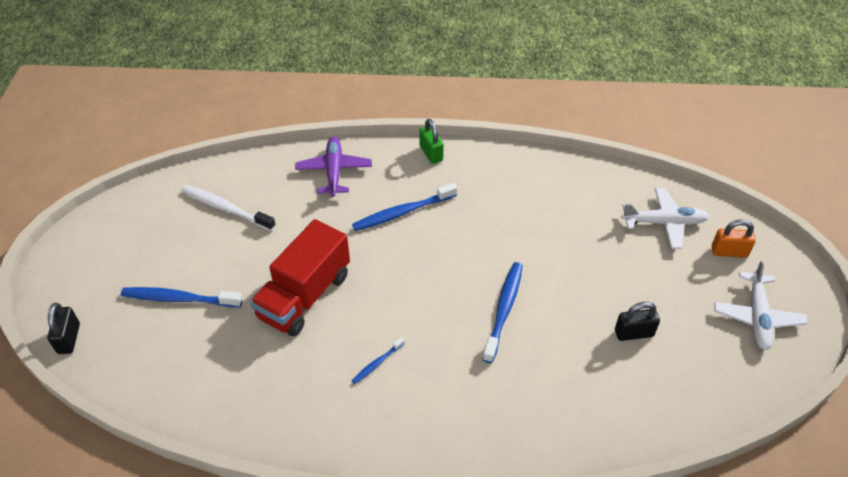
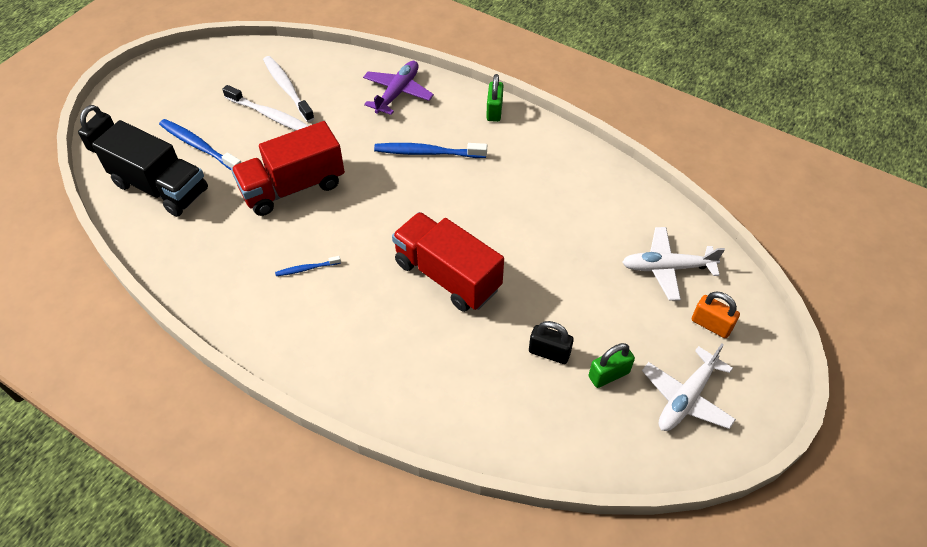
camera: 30 degrees right, 5 degrees up
(170, 356) = (160, 187): none -> black truck
(230, 240) = (271, 116): none -> white toothbrush
(504, 310) = (447, 275): blue toothbrush -> red truck
(664, 223) = (667, 268): white plane -> white plane turned 150 degrees clockwise
(690, 328) = (608, 374): none -> green padlock

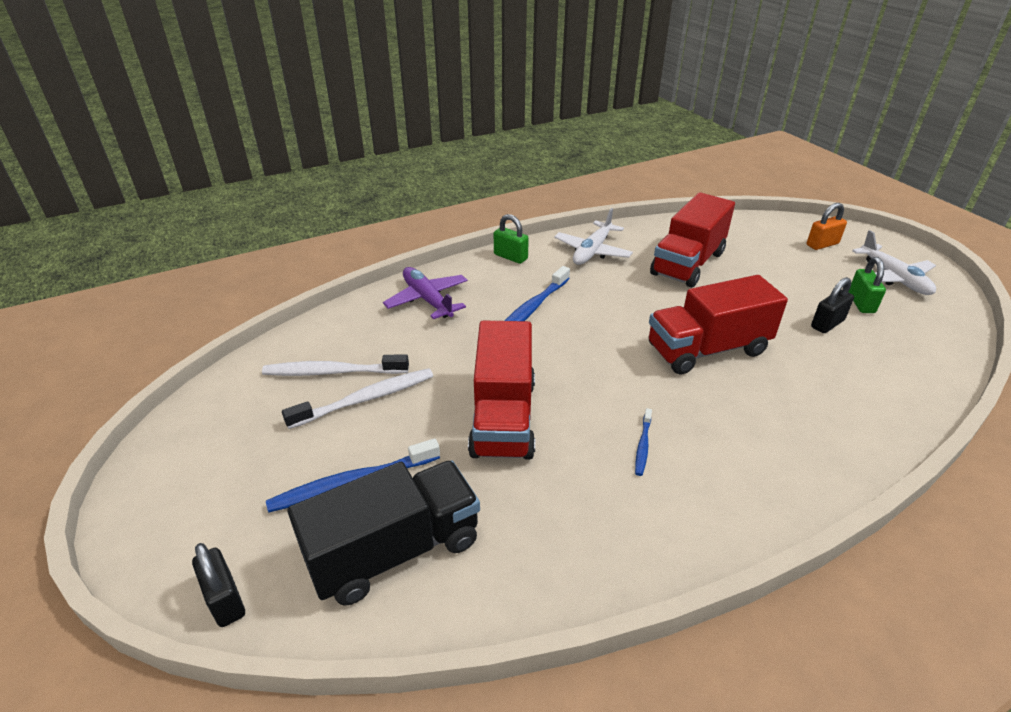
camera: 60 degrees left, 15 degrees down
(578, 227) = (687, 263): none -> red truck
(667, 268) = (755, 242): white plane -> white plane (592, 251)

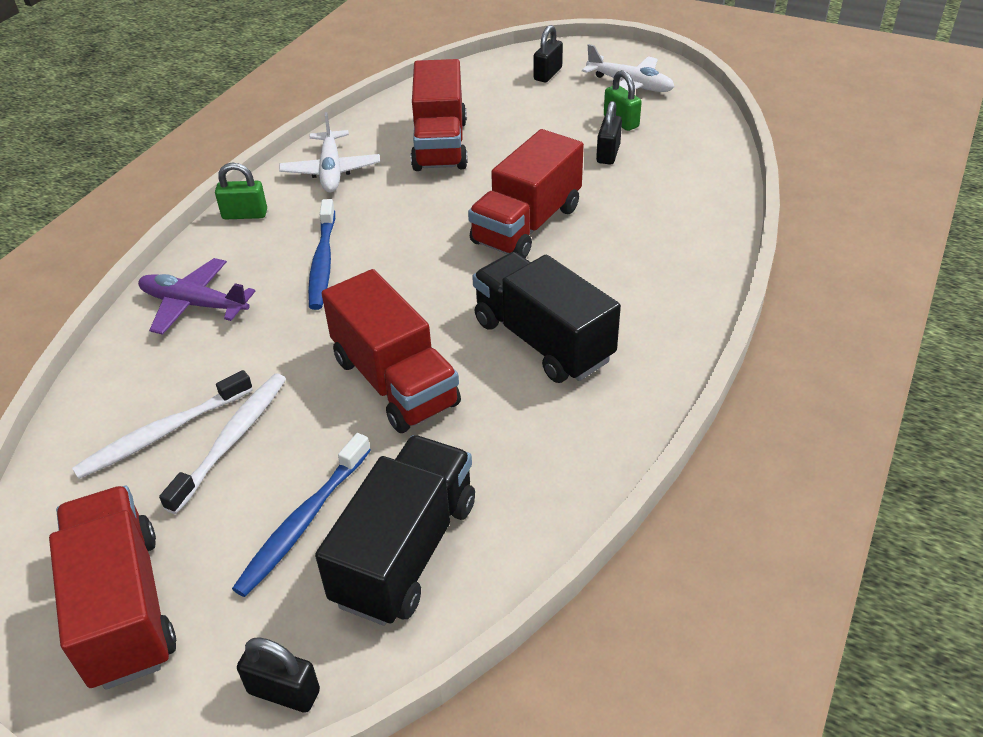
camera: 35 degrees left, 5 degrees up
(205, 472) = (124, 607): none -> red truck
(643, 446) = (543, 340): blue toothbrush -> black truck
(822, 244) = (548, 74): orange padlock -> black padlock

